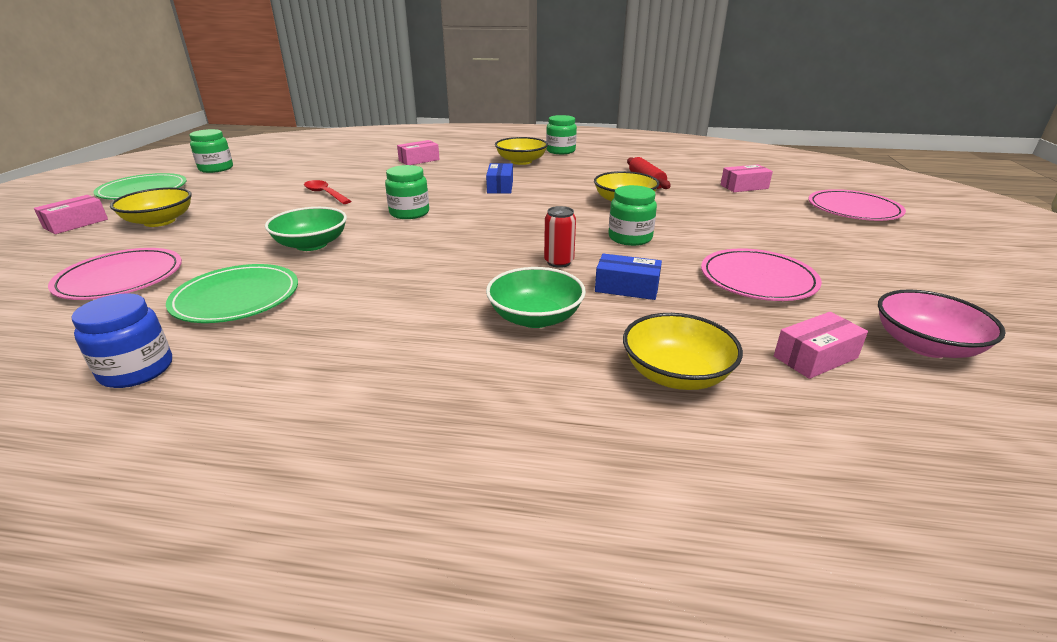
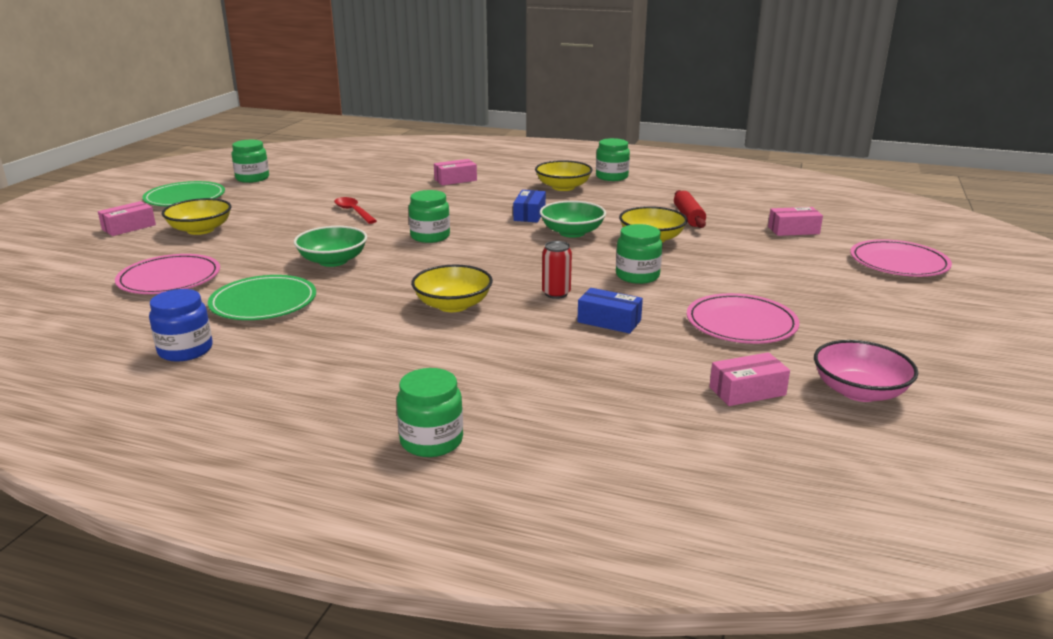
camera: 10 degrees right, 5 degrees down
(485, 474) = (431, 441): none -> green jar
(535, 317) = (513, 339): green bowl -> green bowl (572, 232)
(676, 374) = (614, 392): yellow bowl -> yellow bowl (453, 305)

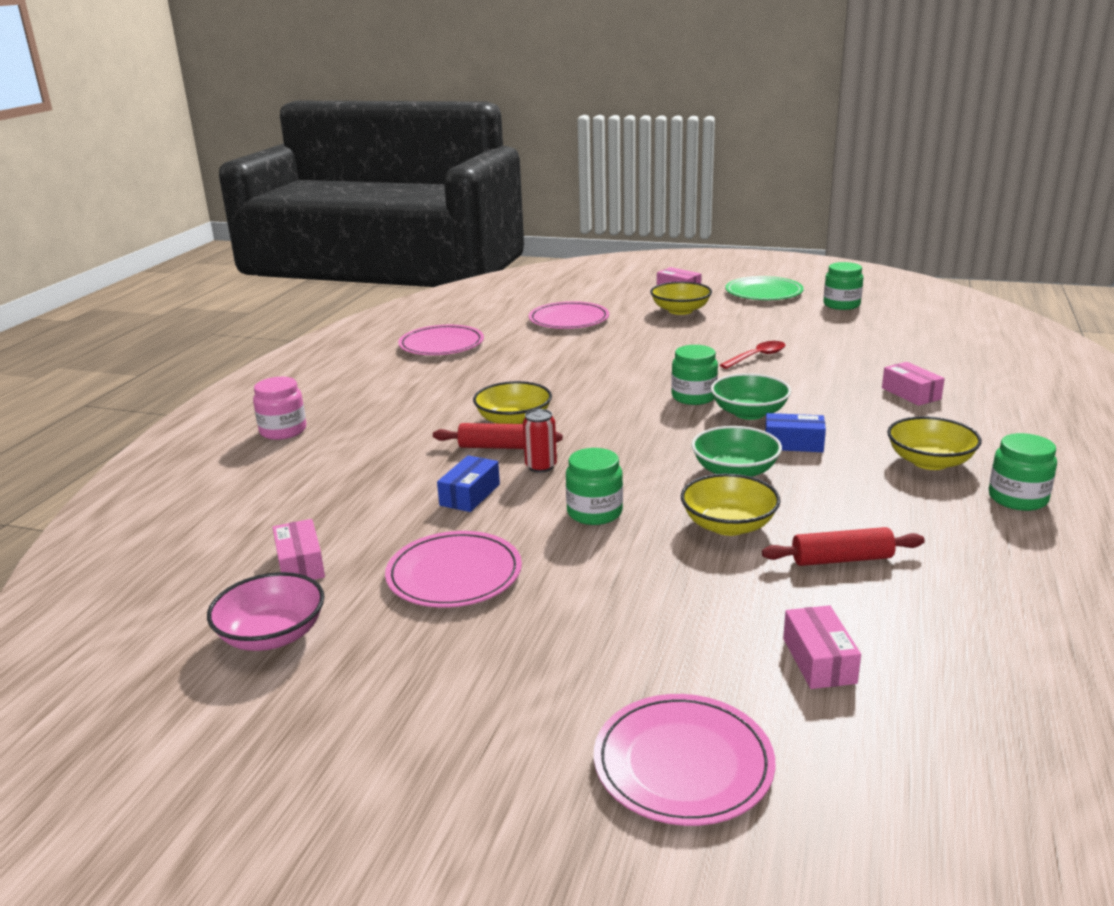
camera: 90 degrees right, 0 degrees up
(185, 350) = (441, 344): blue jar -> pink plate
(263, 302) = (522, 353): green plate -> none
(333, 261) = (615, 365): green bowl -> green bowl (749, 413)
(431, 441) = (283, 431): green jar -> pink jar
(511, 311) = (497, 447): none -> red rolling pin

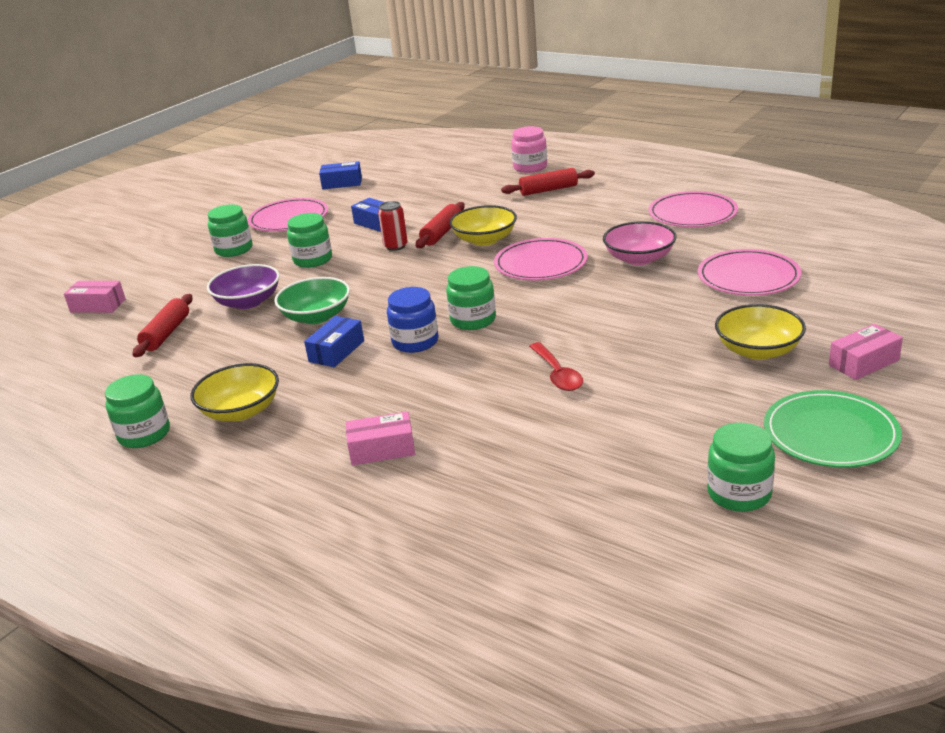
camera: 110 degrees right, 5 degrees up
(272, 635) = (283, 182): pink bowl -> pink bowl (639, 258)
(300, 564) = (342, 183): pink box -> blue box
(367, 410) = (548, 190): none -> red rolling pin
(579, 591) = (234, 249): none -> green jar
(683, 763) = (86, 262): pink plate -> pink plate (540, 263)
(728, 525) = (248, 302): yellow bowl -> purple bowl
(749, 413) = (415, 342): green bowl -> blue jar

